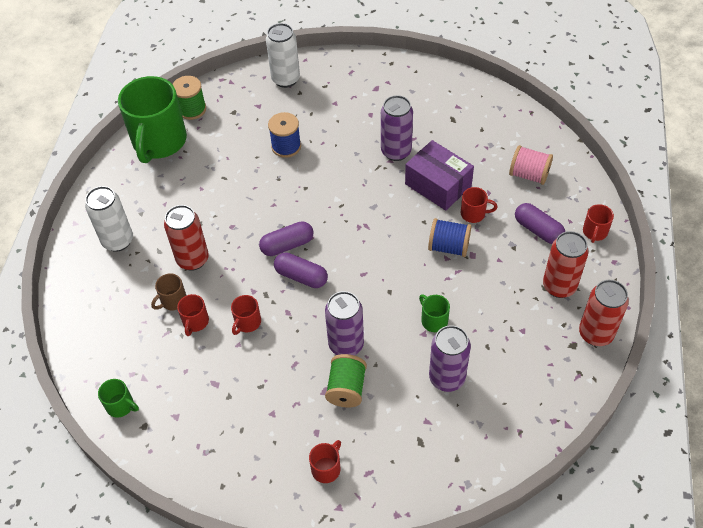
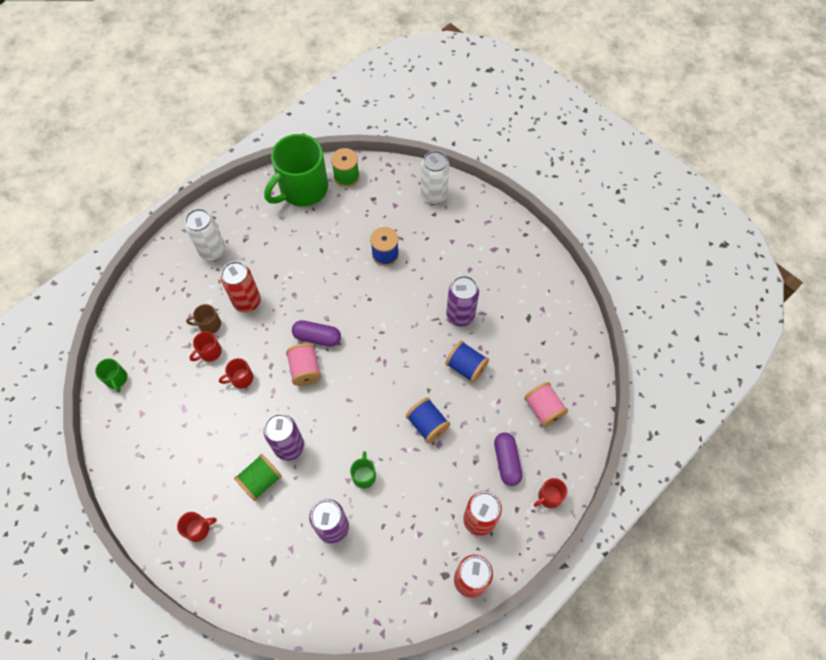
camera: 35 degrees right, 10 degrees up
(301, 276) = (305, 370): purple capsule -> pink spool
(438, 185) = (466, 367): purple box -> blue spool
(474, 214) = (470, 411): red mug -> none

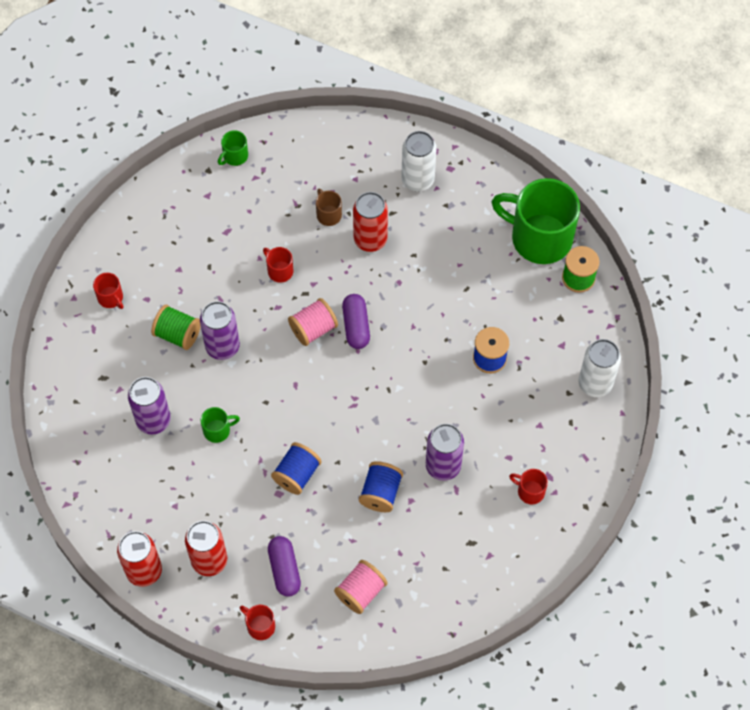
camera: 70 degrees right, 0 degrees up
(209, 352) = (297, 228): red mug -> red mug (530, 491)
(506, 461) = (284, 570): purple capsule -> purple capsule turned 75 degrees counterclockwise

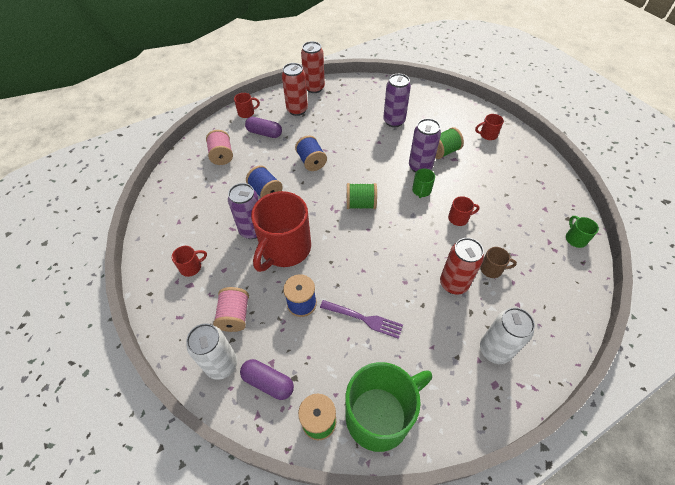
camera: 125 degrees right, 10 degrees down
(217, 430) = (367, 142): green mug -> green mug (421, 191)
(313, 329) = (401, 214): pink spool -> pink spool (235, 316)
(327, 378) = (361, 204): none -> green spool
(356, 326) = (387, 237): purple capsule -> purple capsule (268, 382)
(441, 416) = (285, 249): none -> red mug
(465, 295) = (364, 319): none -> purple fork

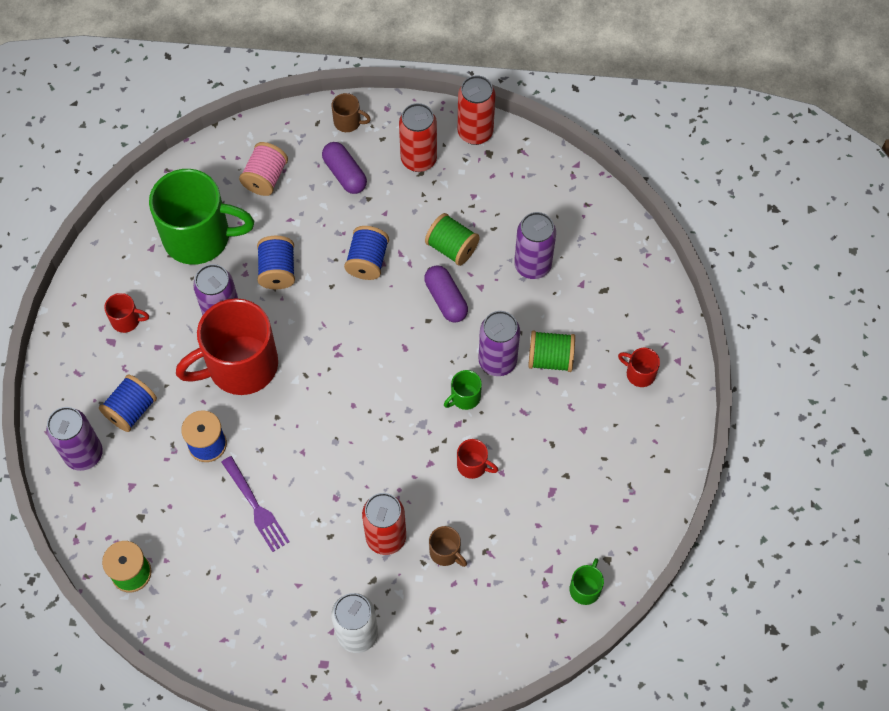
camera: 35 degrees right, 10 degrees up
(222, 365) = (84, 454): white can -> purple can
(235, 316) = (131, 410): pink spool -> blue spool
(247, 113) = (348, 122): red mug -> brown mug
(268, 382) = (114, 503): purple capsule -> purple capsule (446, 299)
(361, 204) = (374, 365): green spool -> green spool (452, 248)
(380, 415) = (190, 608): green mug -> green mug (199, 237)

